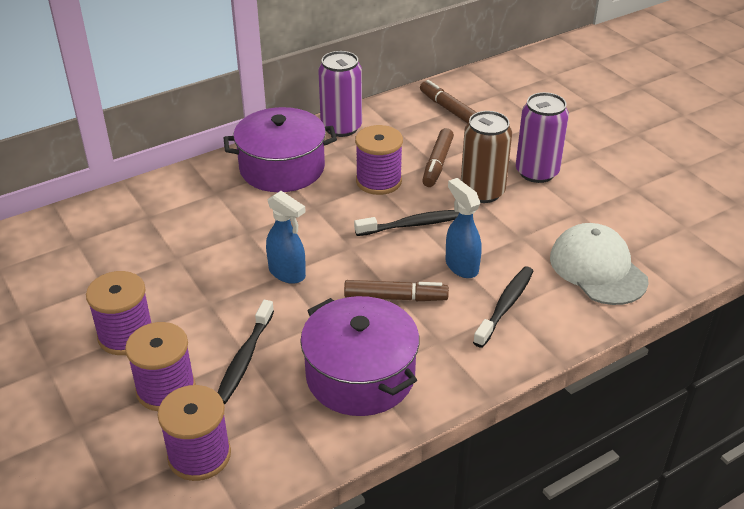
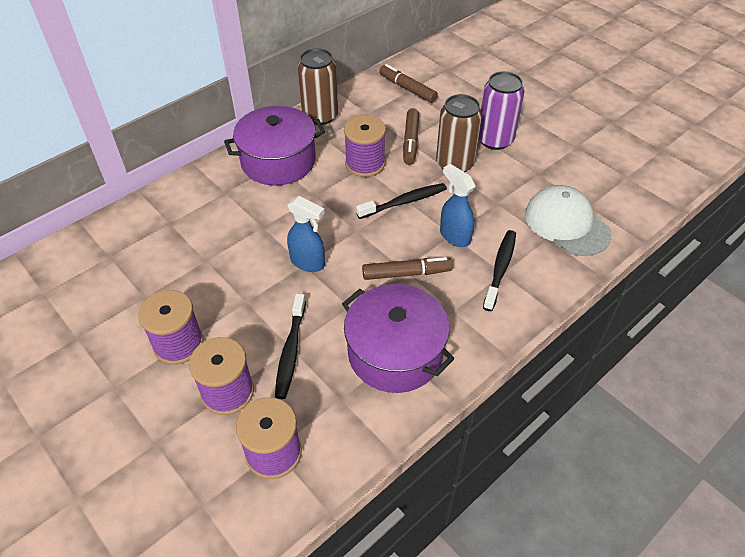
camera: 10 degrees left, 10 degrees up
(341, 127) = (320, 116): purple can -> brown can

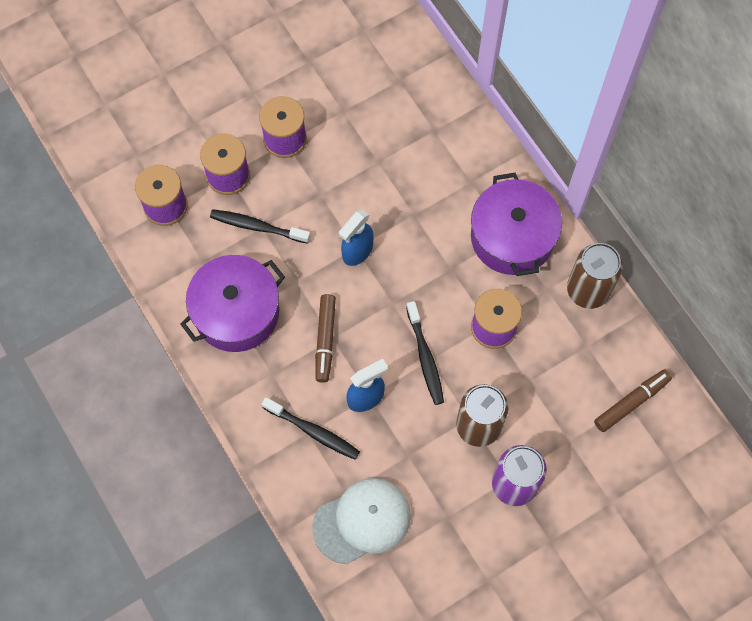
camera: 100 degrees right, 20 degrees up
(410, 141) = (525, 385): brown marker -> none

